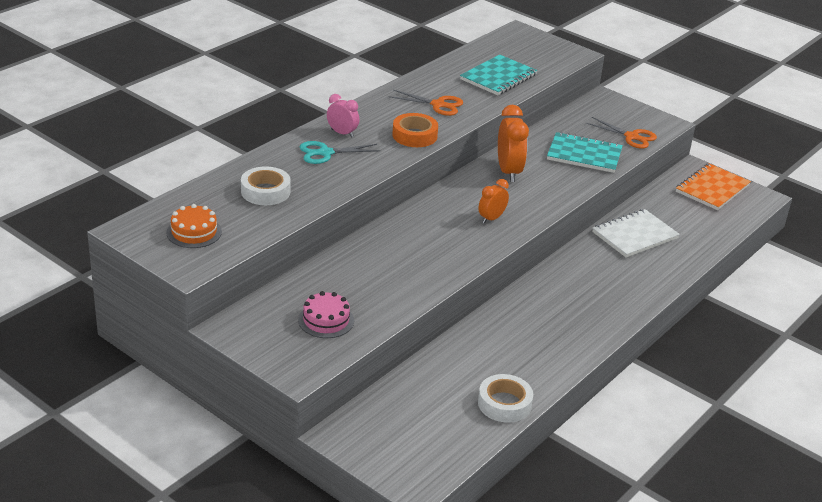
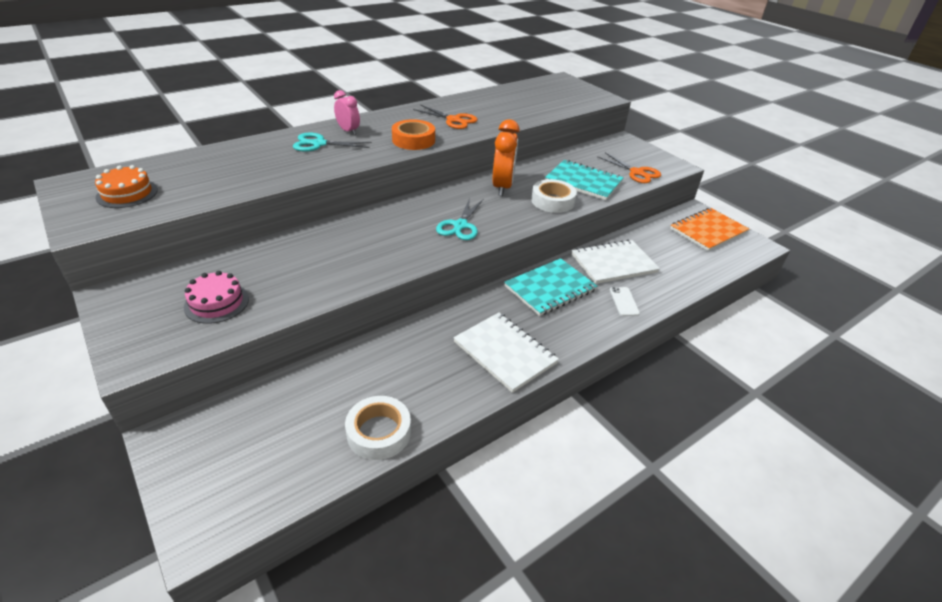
camera: 15 degrees right, 5 degrees up
(265, 191) = (232, 168): white tape -> white tape (552, 201)
(491, 218) = (460, 225): orange clock -> turquoise scissors
(498, 77) = (523, 106): turquoise notebook -> turquoise notebook (550, 288)
(573, 329) = (505, 352): none -> white notebook
(657, 270) = (624, 301): none -> white phone

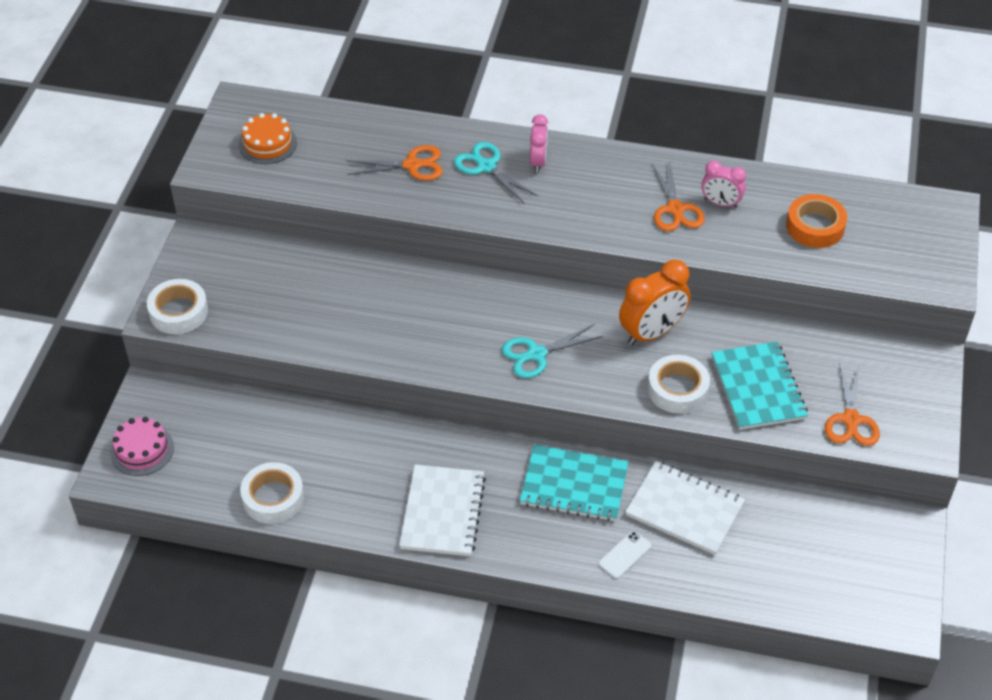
camera: 50 degrees right, 10 degrees up
(150, 347) = (178, 312): none -> white tape
(217, 303) = (254, 300): pink cake -> pink cake (142, 450)
(266, 161) = (412, 165): none -> orange scissors
(413, 140) = (586, 217): orange tape -> orange tape (815, 226)
(470, 110) = (720, 203): none -> pink clock
(708, 231) = (874, 559): orange notebook -> none

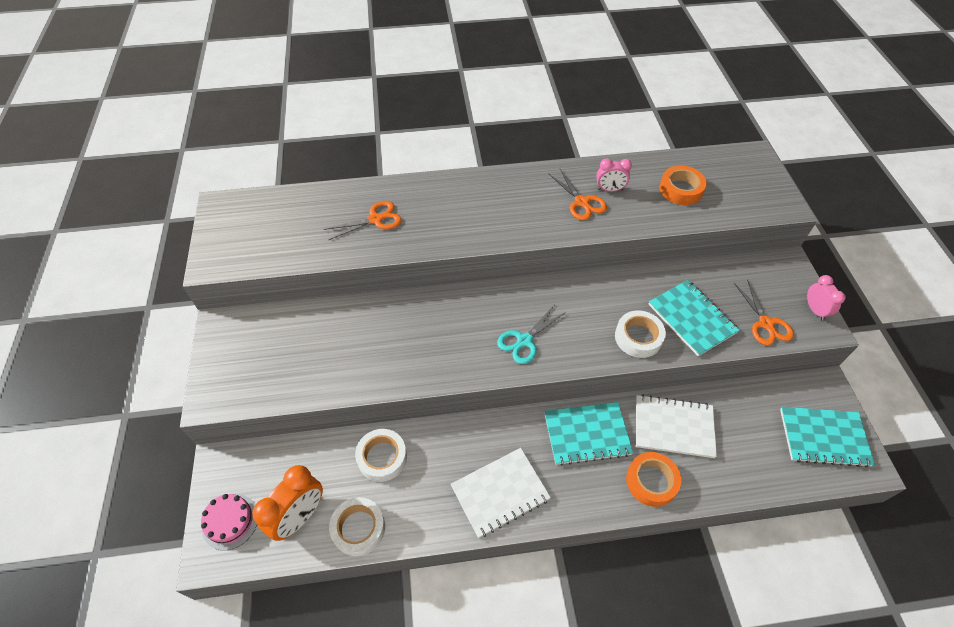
camera: 20 degrees left, 5 degrees up
(178, 312) = (224, 391): white tape -> white tape (382, 457)
(267, 144) = (254, 232): orange cake -> none
(443, 512) = (500, 493): white notebook -> white notebook turned 75 degrees clockwise
(486, 167) = (432, 206): turquoise scissors -> none
(538, 162) = (468, 193): pink clock -> pink clock (815, 310)
(625, 555) = (651, 481): white phone -> orange tape
(651, 333) = (597, 298): orange clock -> orange clock (300, 516)
(869, 576) = (824, 437): none -> turquoise notebook

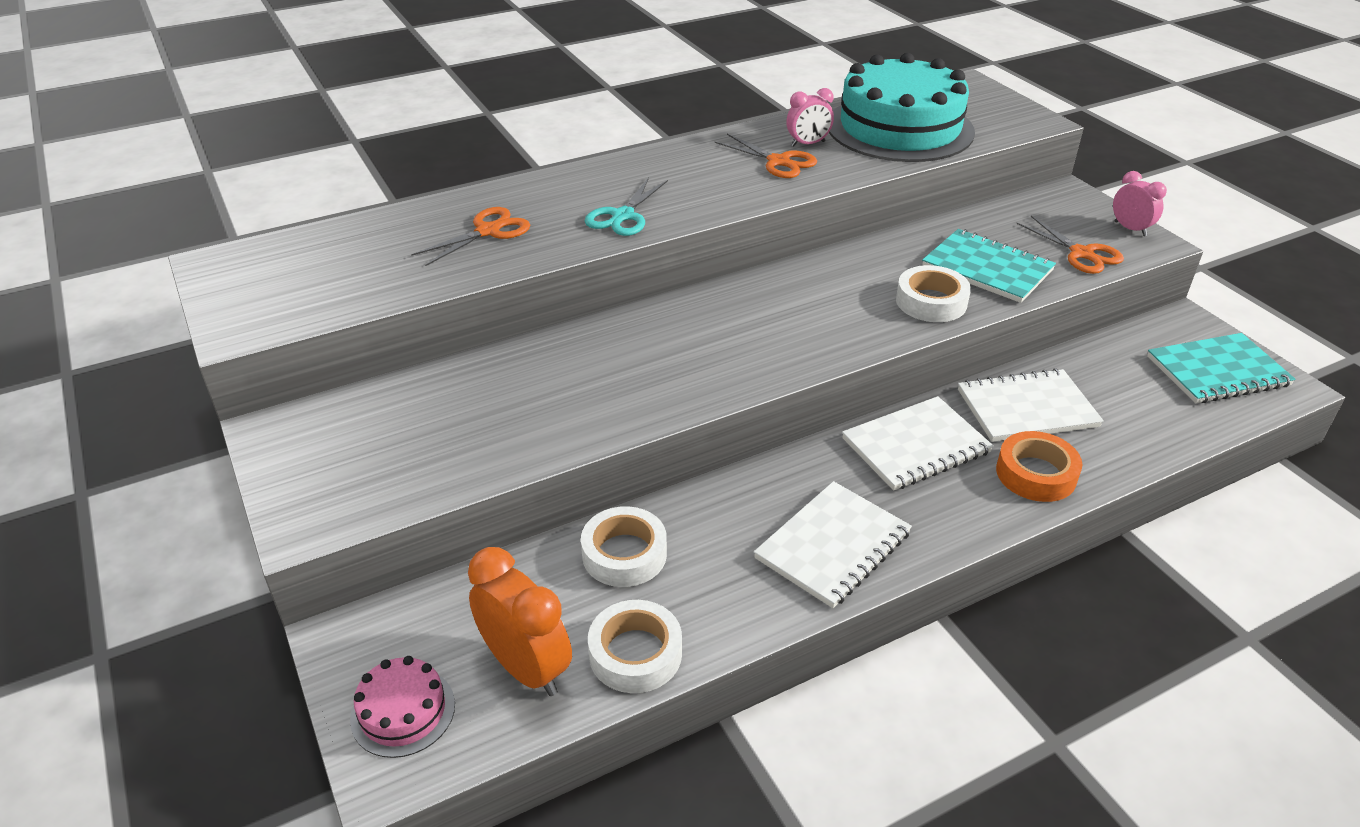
camera: 20 degrees left, 15 degrees down
(300, 516) = (526, 668): orange clock -> orange clock turned 60 degrees counterclockwise
(524, 340) = (777, 339): turquoise scissors -> turquoise scissors (623, 216)
(587, 434) = (916, 446): turquoise notebook -> white notebook
(681, 189) = (899, 128): orange tape -> turquoise cake

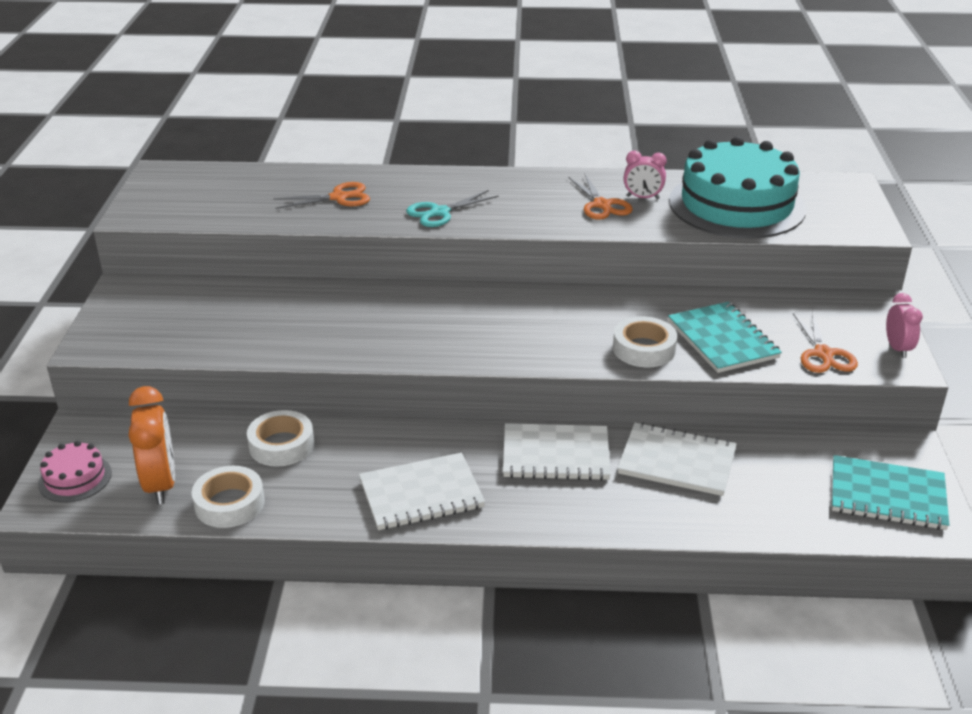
camera: 30 degrees right, 5 degrees down
(1036, 474) = (628, 508): orange tape -> none

